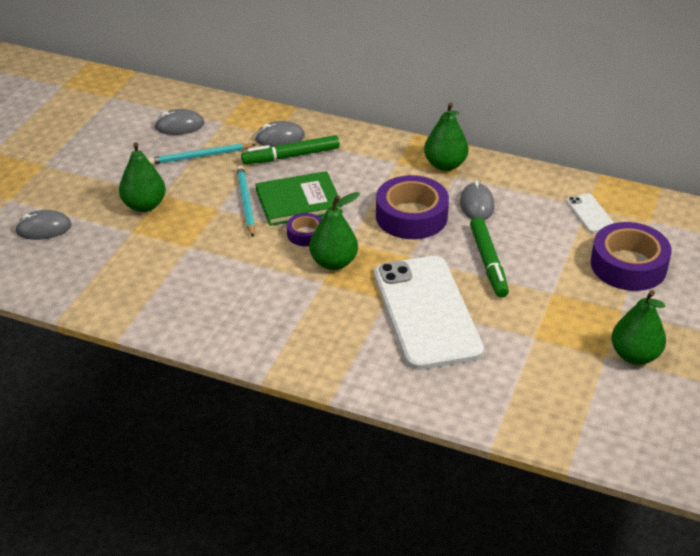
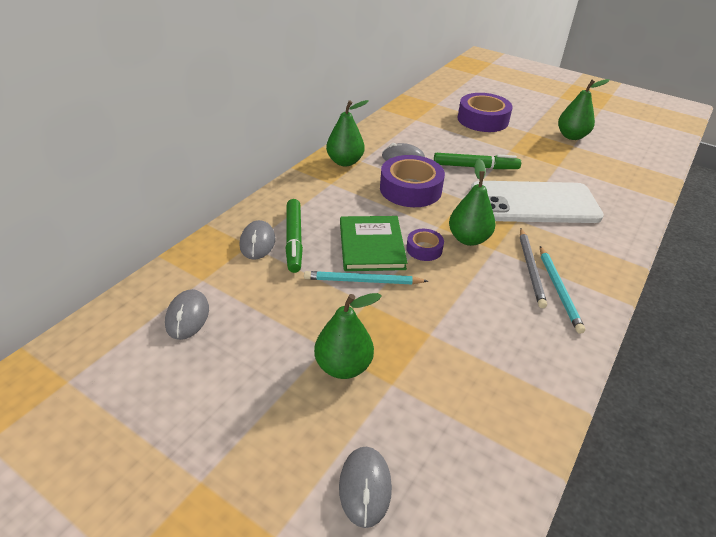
camera: 80 degrees left, 0 degrees up
(200, 156) = (262, 306): turquoise pencil -> turquoise pencil (559, 290)
(298, 307) = (530, 268): none -> grey pencil
(589, 213) = (425, 120): white phone -> none

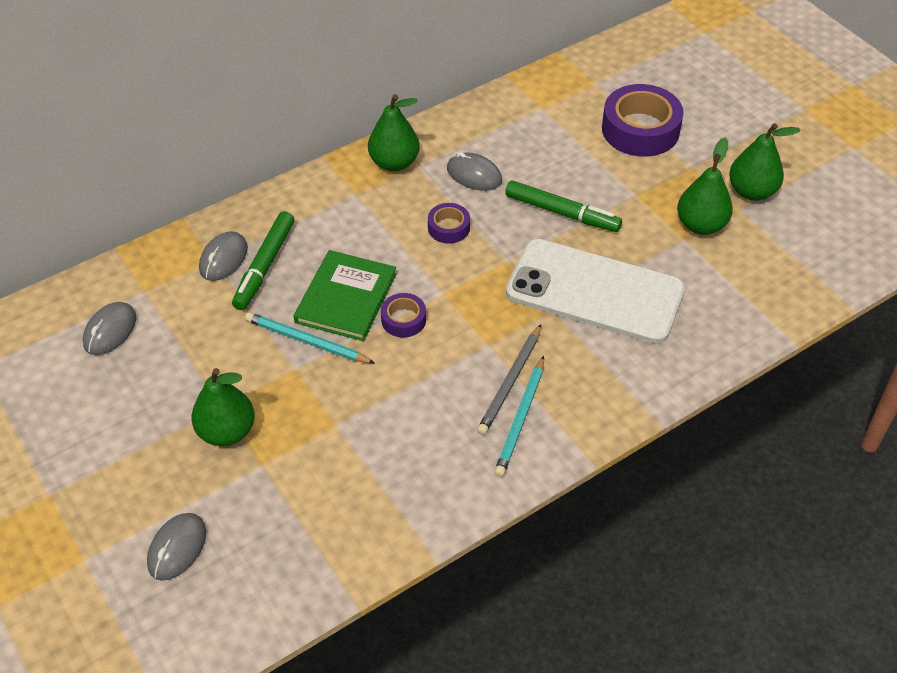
camera: 25 degrees right, 10 degrees up
(410, 189) = (448, 228): purple tape -> purple tape, size x0.51
(468, 239) = (467, 320): green pear -> green pear (701, 225)

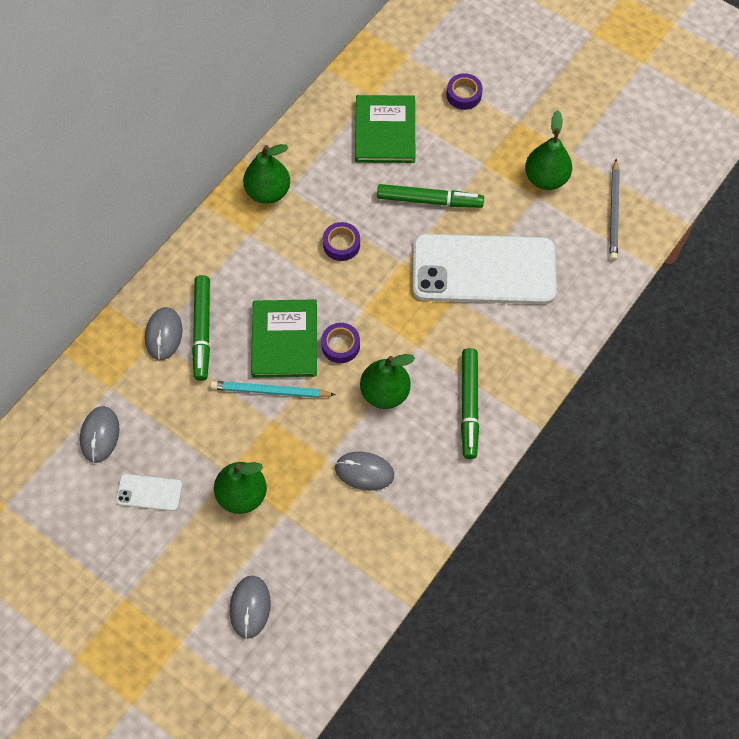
camera: 20 degrees left, 15 degrees up
(130, 399) = (149, 492): none -> white phone
(474, 175) = (341, 184): grey mouse -> grey mouse (364, 472)
(510, 382) = (448, 375): grey pencil -> grey pencil (614, 212)
(521, 419) = (469, 406): turquoise pencil -> green marker
(541, 141) = (385, 131): none -> green book
(640, 129) = (464, 95): purple tape -> purple tape, size x0.51
(752, 191) = (575, 132): green pear -> green pear (385, 392)

